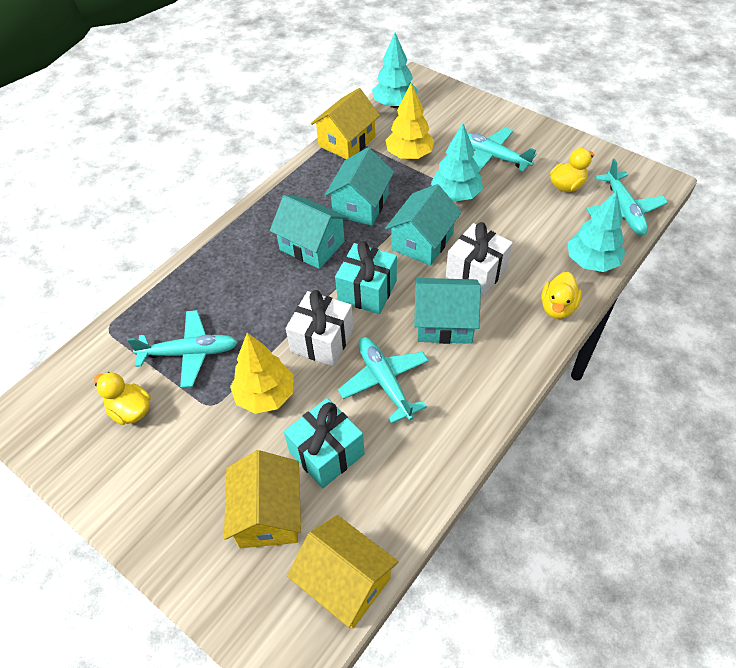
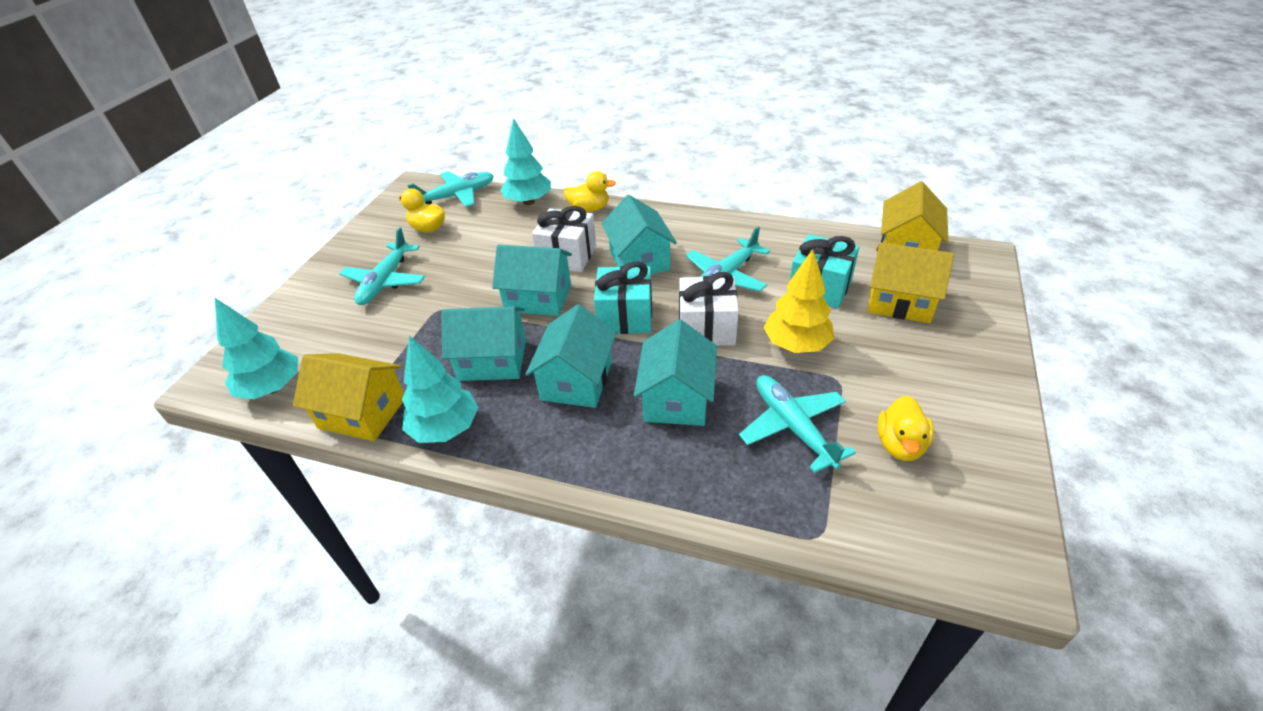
camera: 110 degrees left, 10 degrees down
(259, 295) = (676, 398): none -> turquoise house
(268, 514) = (900, 301): yellow house -> yellow house turned 45 degrees clockwise
(409, 155) = (388, 345): yellow tree -> none
(455, 195) = (457, 292): turquoise tree -> turquoise tree (445, 429)

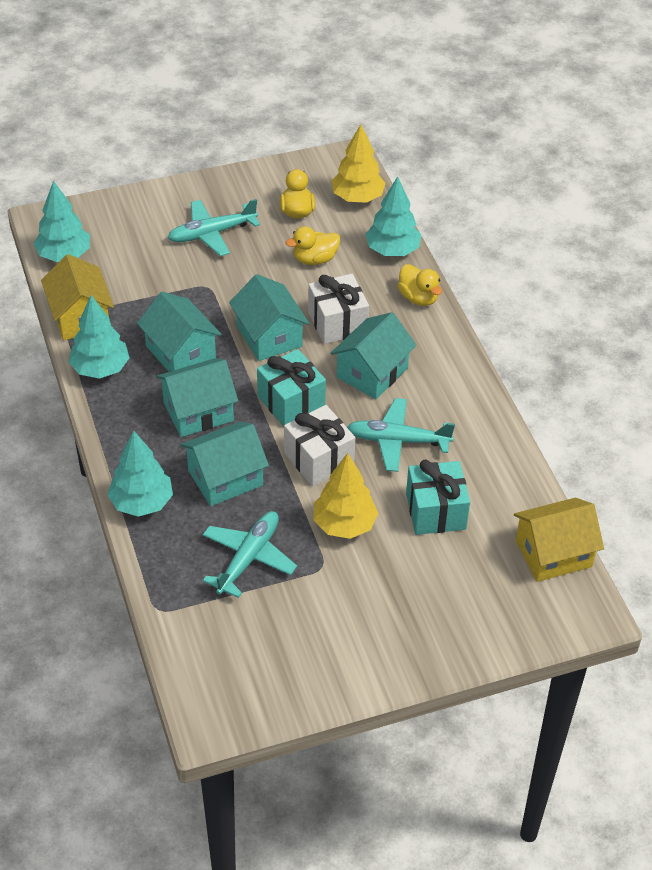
camera: 50 degrees right, 5 degrees up
(456, 196) = (357, 198): turquoise plane -> yellow tree
(655, 479) = (142, 503): none -> turquoise tree
(900, 301) = (462, 574): yellow house -> none
(900, 445) = (278, 627): yellow duck -> yellow duck (315, 259)

